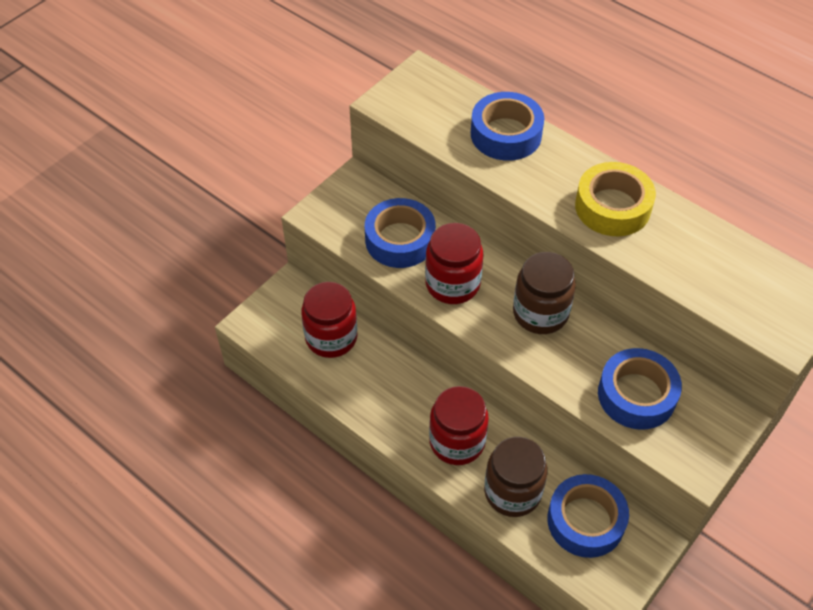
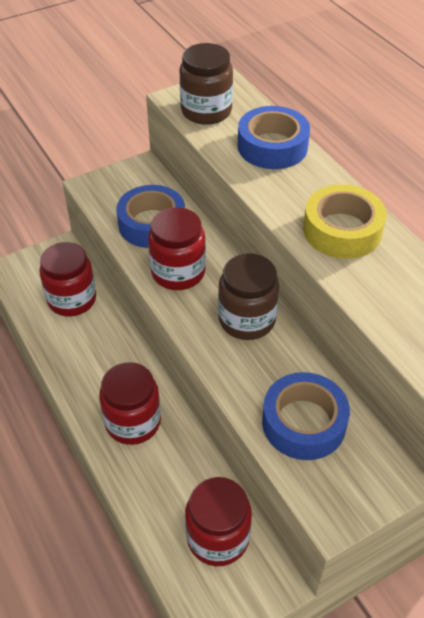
camera: 20 degrees right, 5 degrees down
(512, 492) = (160, 485): brown jar -> brown jar (206, 111)
(585, 520) = (218, 537): blue tape -> red jar

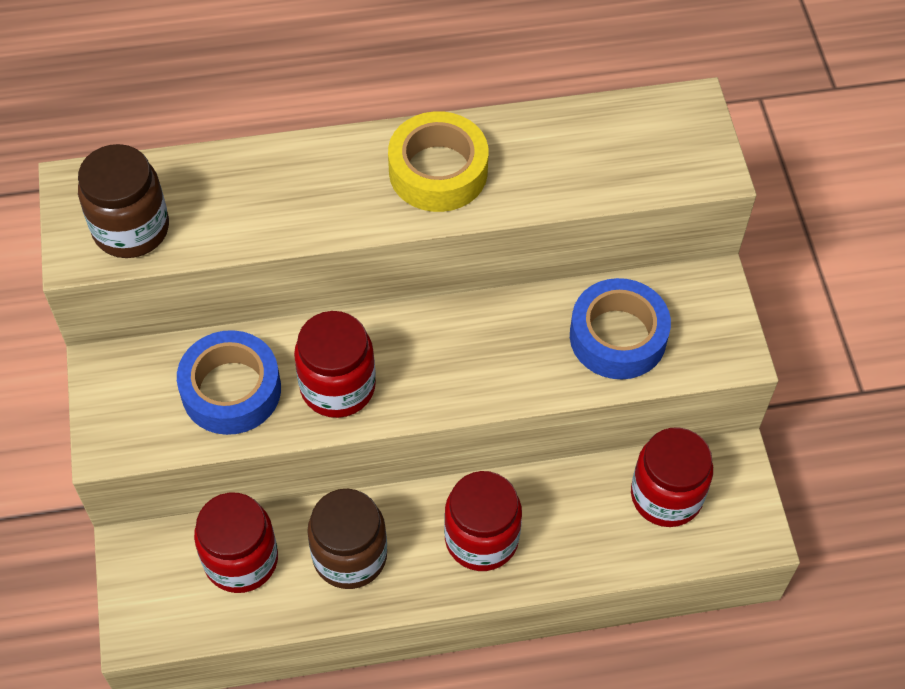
camera: 70 degrees left, 10 degrees up
(247, 320) = (451, 338): brown jar -> brown jar (350, 556)
(272, 146) = (250, 181): blue tape -> none

